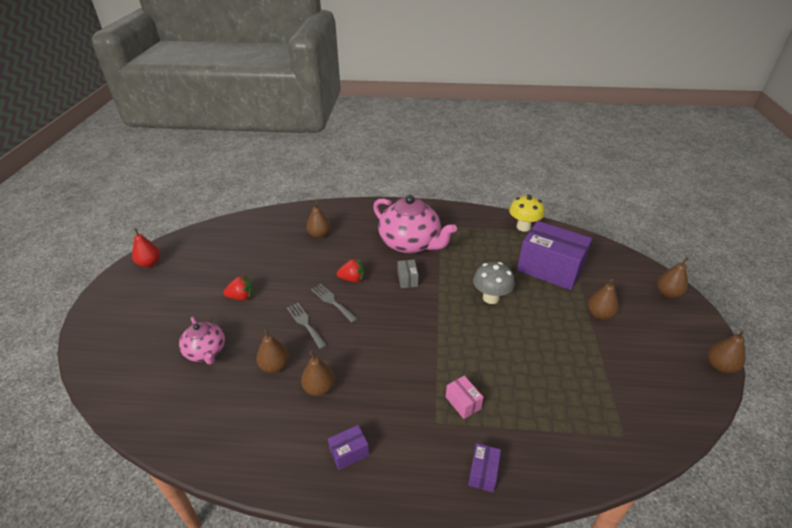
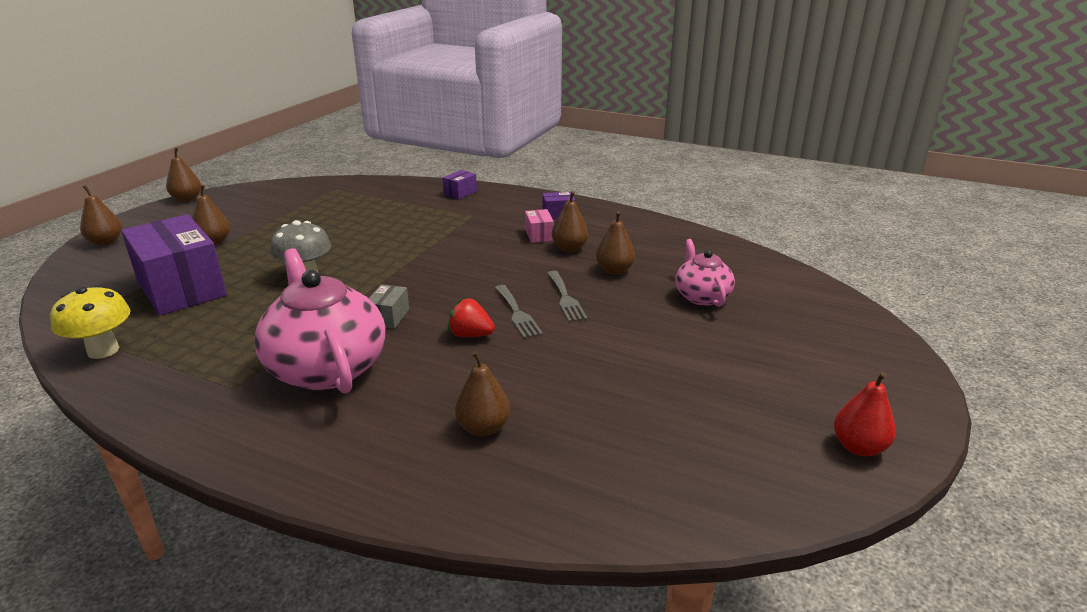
camera: 160 degrees left, 10 degrees down
(241, 297) = (656, 347): red strawberry -> none
(463, 403) = (438, 219): pink box -> pink box (539, 235)

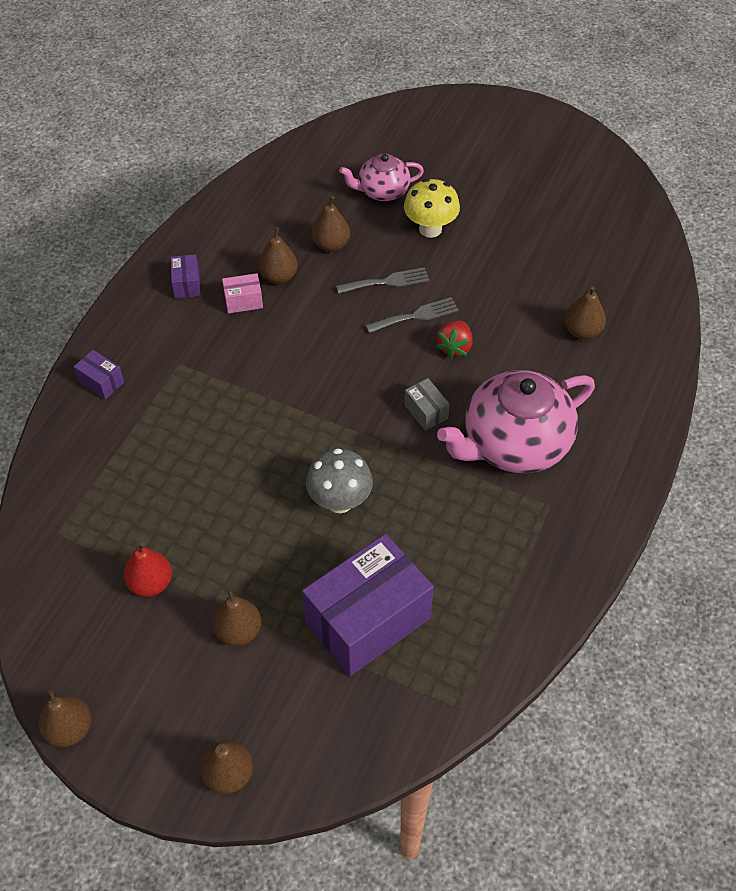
camera: 90 degrees left, 25 degrees up
(103, 350) = (501, 642): yellow mushroom -> yellow mushroom (430, 229)
(389, 317) = (426, 412): grey box -> grey box turned 45 degrees clockwise
(858, 447) = (576, 147): red pear -> red pear (151, 583)

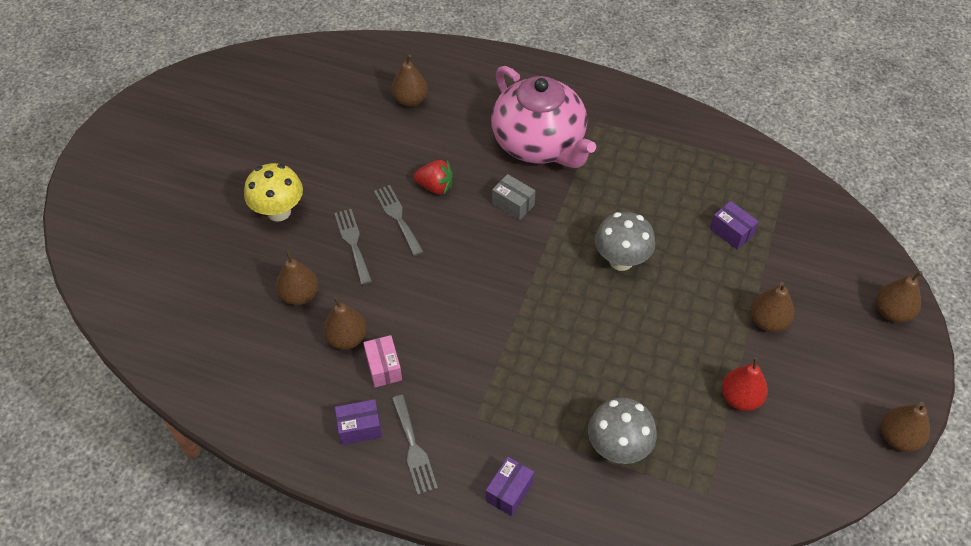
camera: 95 degrees left, 0 degrees up
(122, 468) = (618, 448): none -> grey mushroom
(159, 319) = (413, 448): none -> grey fork
(367, 620) = (731, 232): purple box -> purple box, size x0.42
(382, 191) = (219, 255): pink teapot -> none
(426, 412) = (513, 204): grey box -> grey box turned 75 degrees clockwise

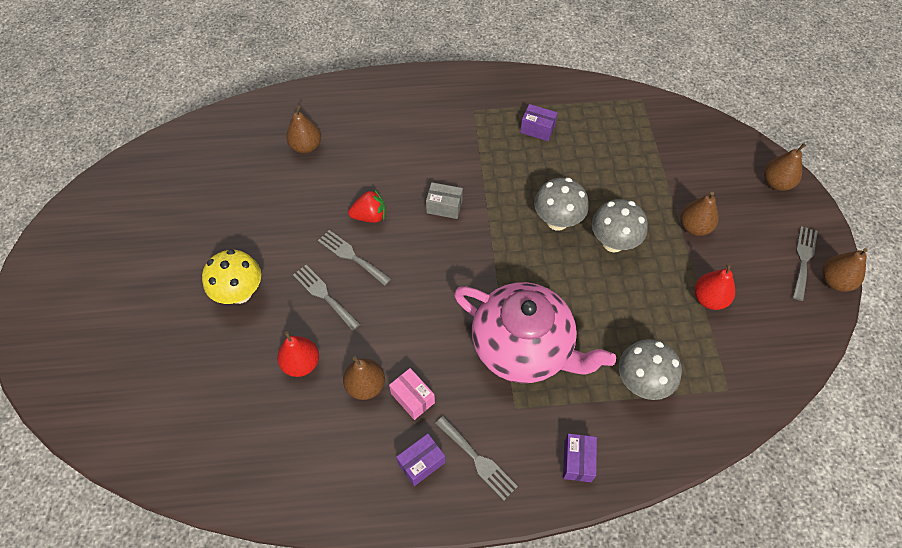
camera: 25 degrees left, 5 degrees up
(299, 295) = (301, 363): brown pear -> red pear
(539, 144) = (437, 146): pink teapot -> pink teapot (523, 347)
(668, 303) = (613, 242): none -> grey mushroom
(731, 232) = (628, 164): purple box -> purple box (537, 129)
(874, 401) = (803, 259): none -> grey fork

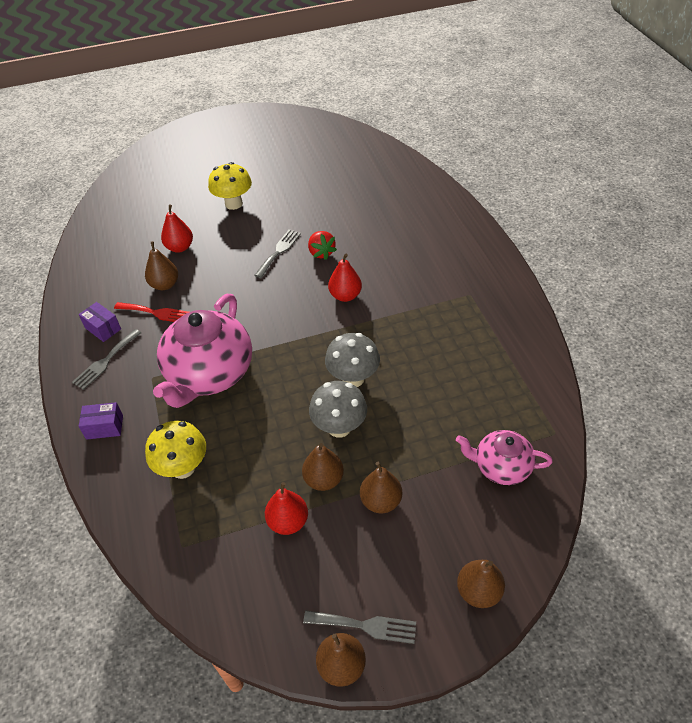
camera: 80 degrees right, 10 degrees down
(306, 146) = (381, 201): brown pear -> brown pear (323, 479)
(324, 295) = (240, 245): grey fork -> none
(412, 398) = (156, 313): pink box -> red fork
(444, 207) = (345, 296): grey box -> red pear
(537, 129) = (466, 346): purple box -> none
(641, 382) = (183, 468): grey mushroom -> yellow mushroom
(669, 140) = (501, 467): none -> pink teapot

